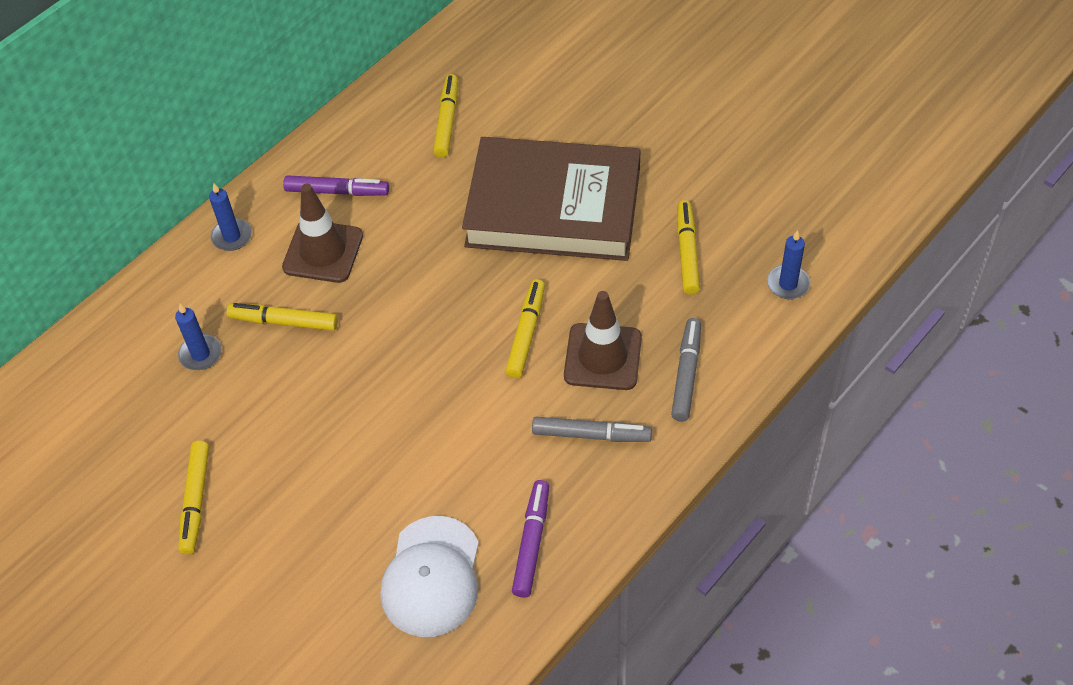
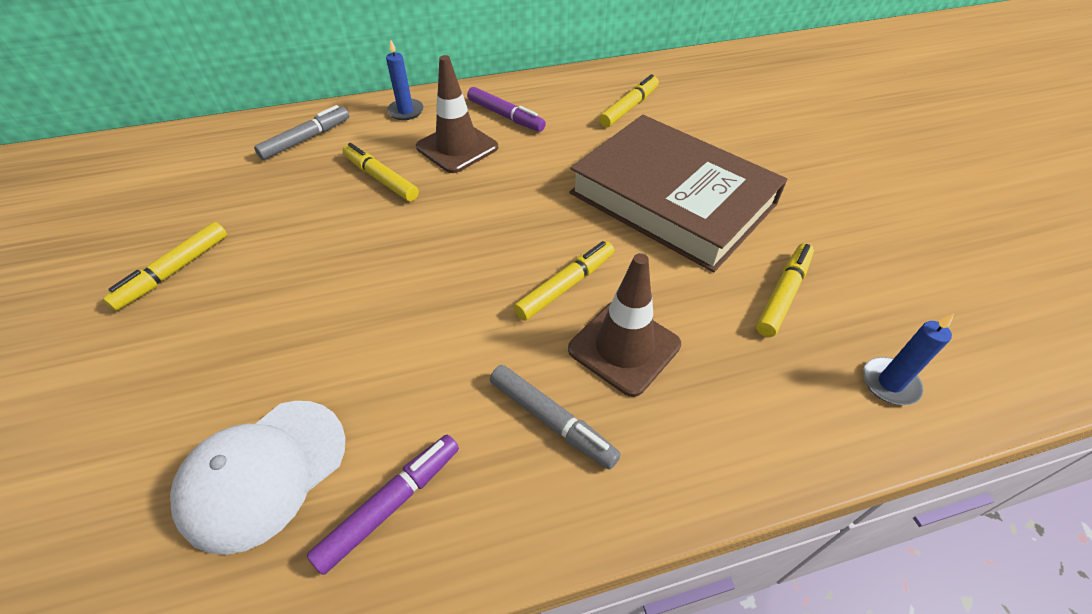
camera: 30 degrees right, 5 degrees down
(200, 354) = (302, 171): blue candle -> none
(686, 374) = (705, 416): grey marker -> grey marker (305, 139)

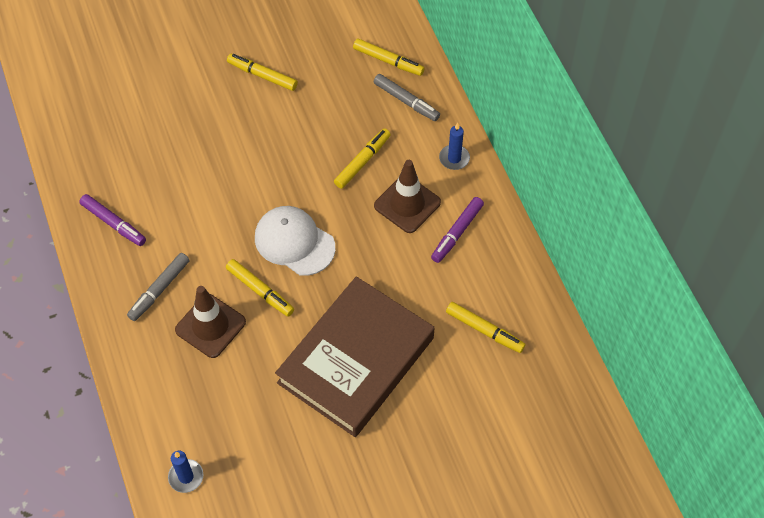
camera: 85 degrees right, 10 degrees up
(263, 473) = (130, 166): white cap -> white cap (294, 242)
(782, 295) = (257, 426): yellow marker -> yellow marker (388, 61)

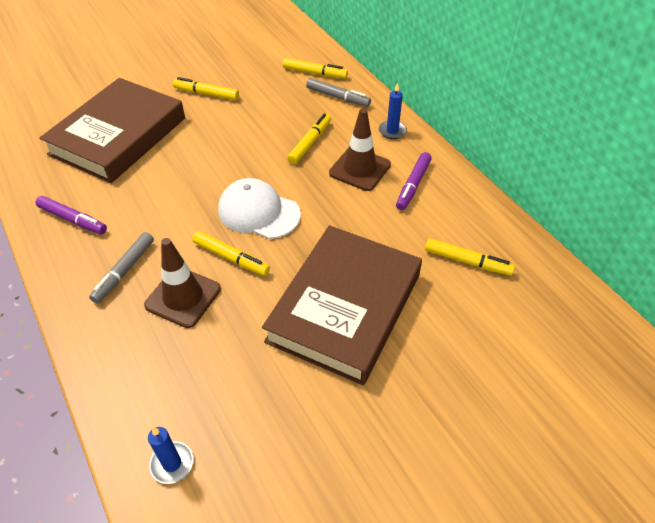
camera: 10 degrees left, 10 degrees down
(163, 123) = (118, 136): none -> brown book

